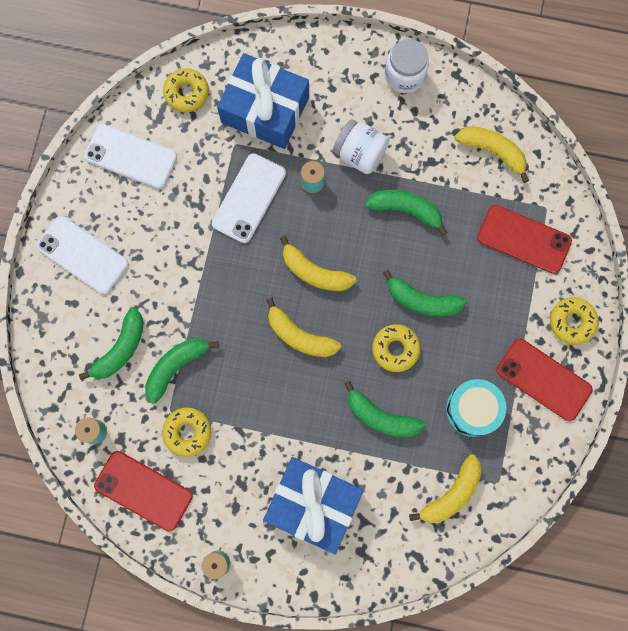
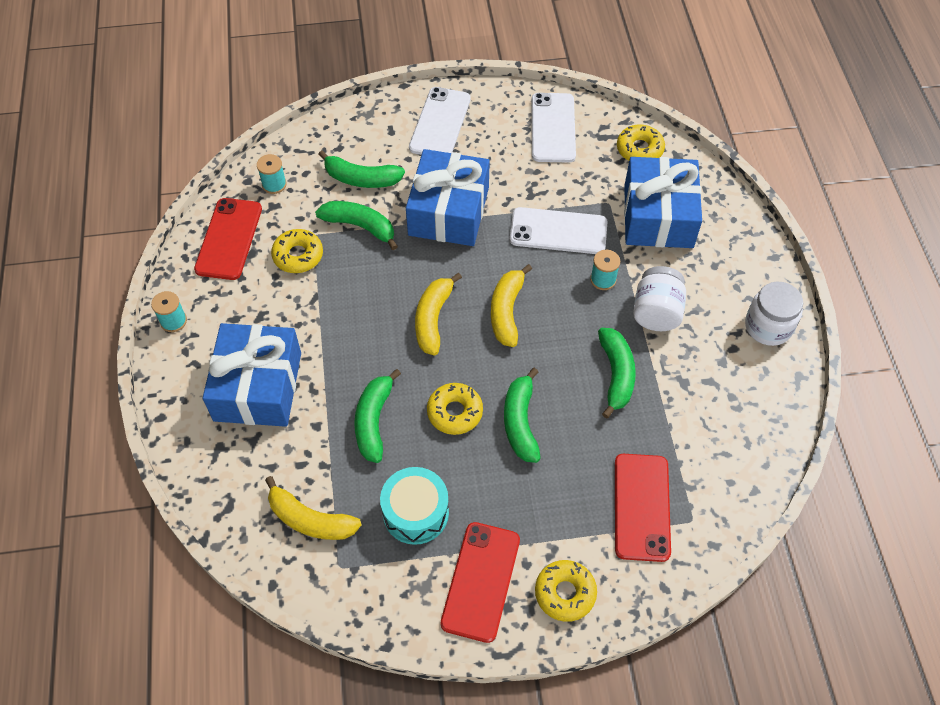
camera: 70 degrees right, 20 degrees down
(190, 283) = (449, 211): none -> blue gift
(493, 151) = (730, 441): yellow banana -> none

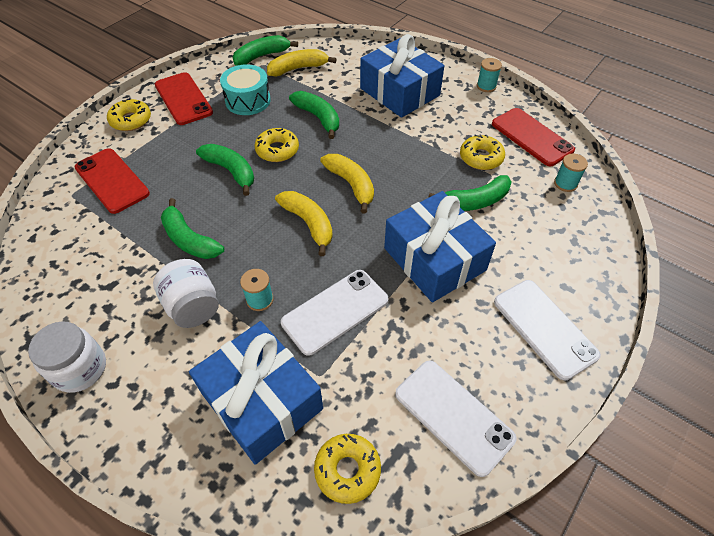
camera: 135 degrees right, 5 degrees down
(361, 179) = (524, 232): green banana -> green banana (262, 56)

